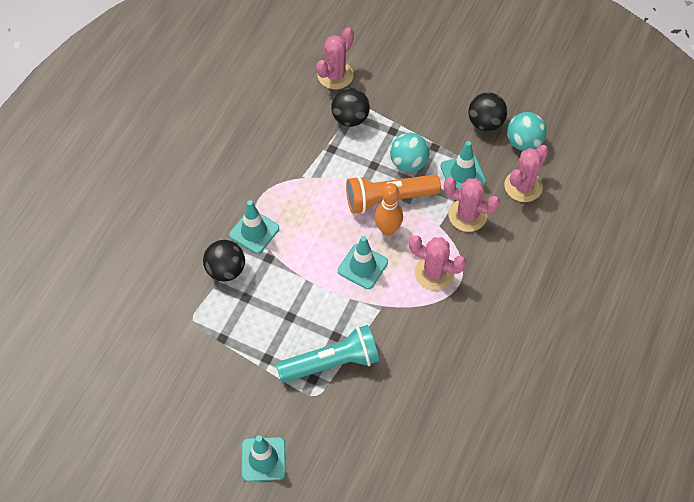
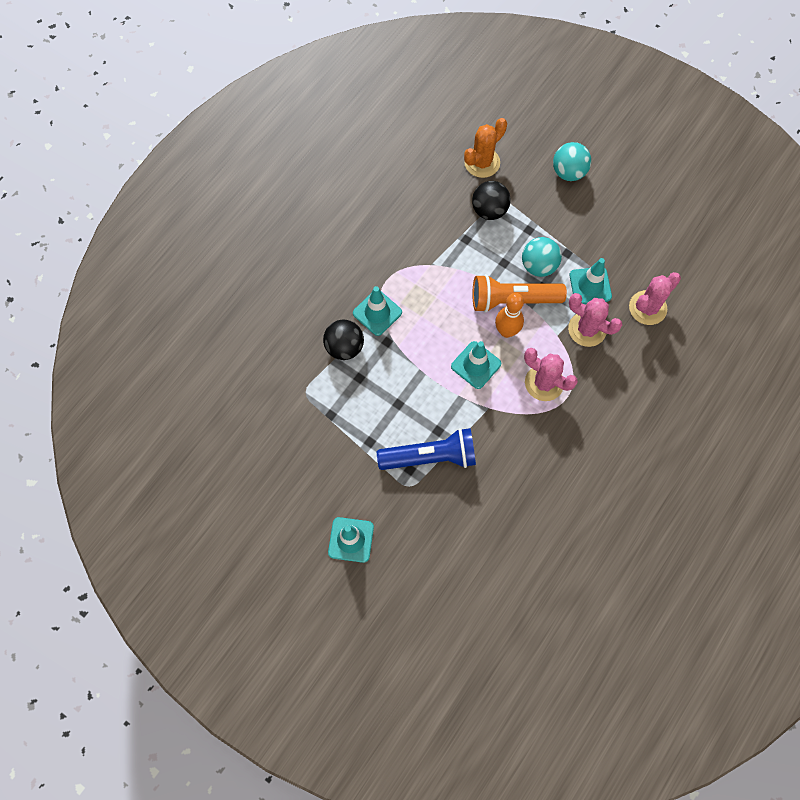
camera: 10 degrees right, 10 degrees up
(331, 363) = (430, 457): turquoise flashlight -> blue flashlight
(335, 75) = (482, 162): pink cactus -> orange cactus
(485, 123) = (622, 236): black ball -> none
(524, 142) = (656, 262): turquoise ball -> turquoise ball (568, 172)

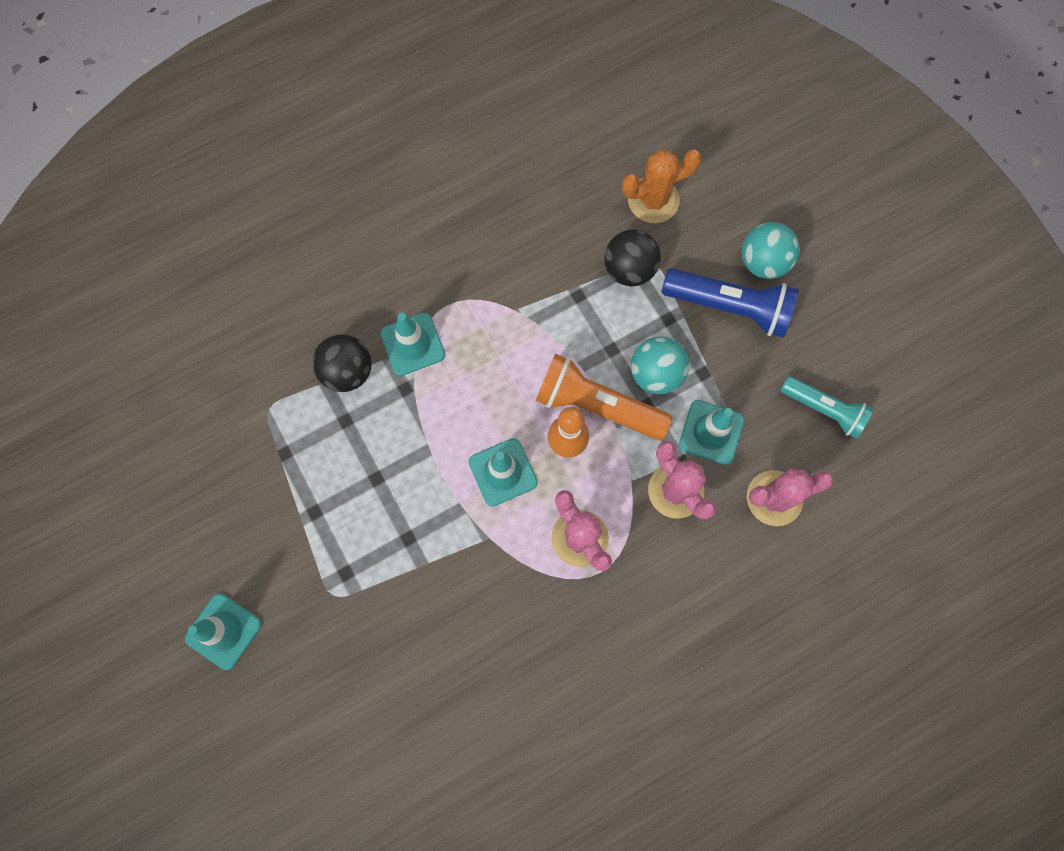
camera: 25 degrees right, 5 degrees up
(430, 457) = (380, 568): blue flashlight -> blue flashlight (729, 307)
(649, 243) = (823, 409): none -> turquoise flashlight

